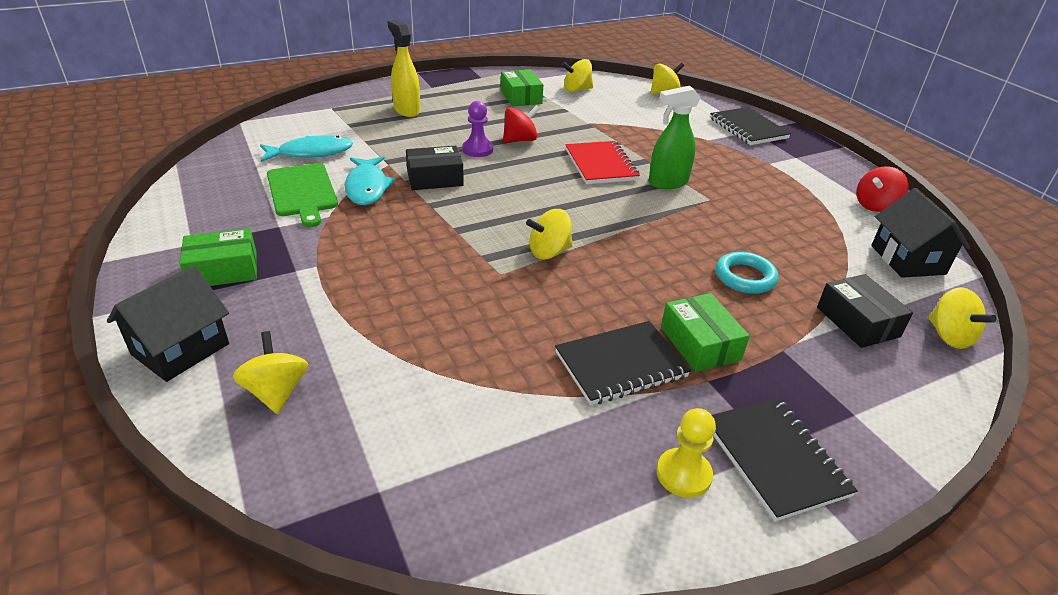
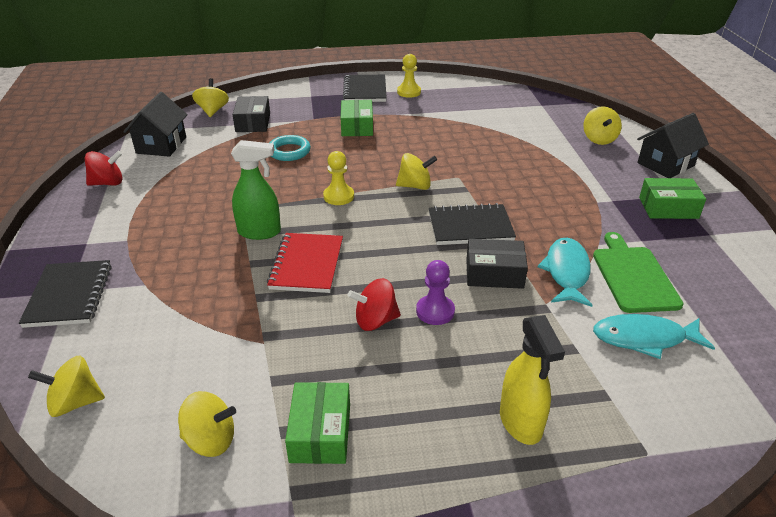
camera: 160 degrees left, 0 degrees up
(620, 365) = (409, 125): black notebook -> black notebook (470, 227)
(626, 226) = (338, 196): none -> yellow pawn

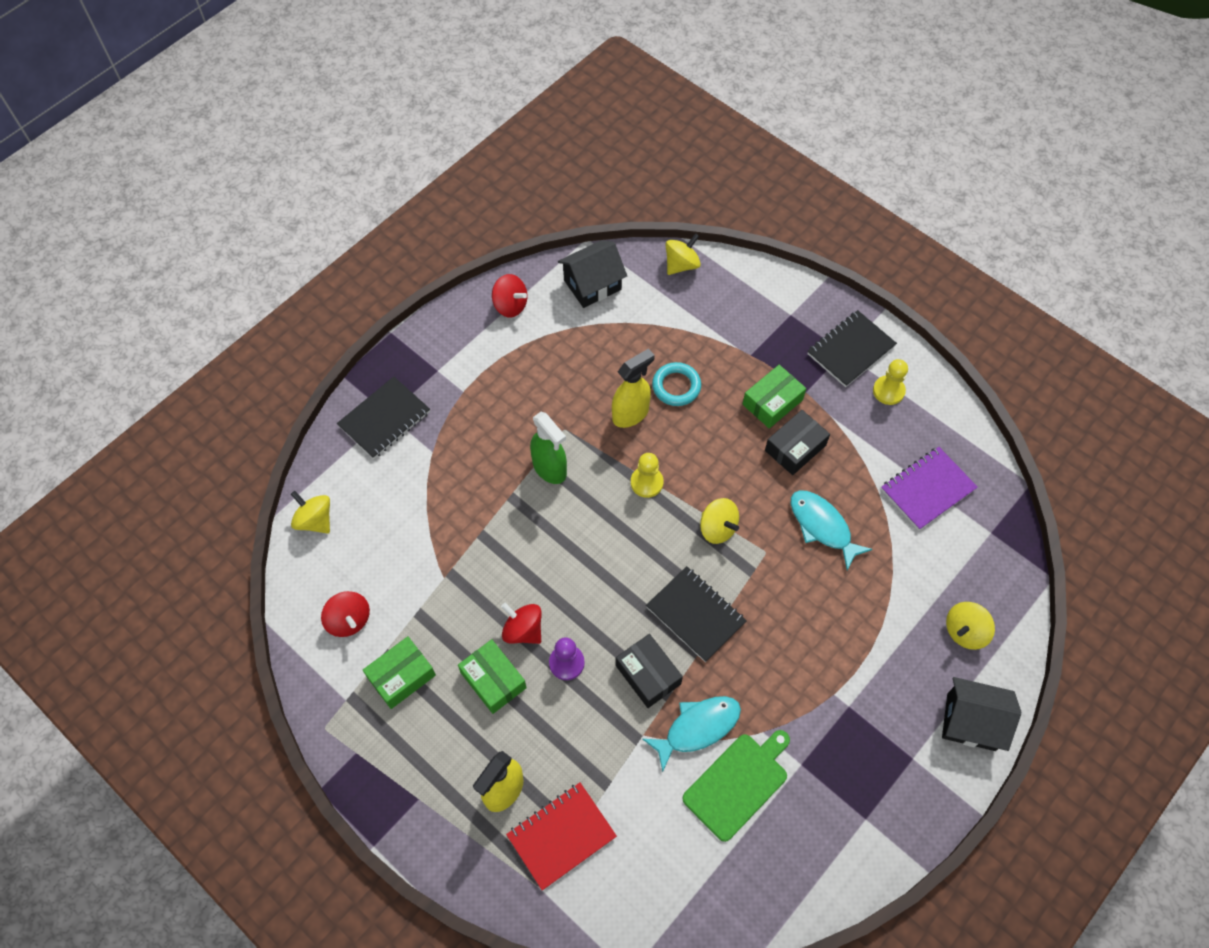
camera: 50 degrees right, 25 degrees up
(210, 440) = (349, 620): yellow spinning top -> red spinning top
(253, 122) = (694, 315): black box -> black box (795, 448)
(278, 177) = (631, 414): none -> yellow spray bottle
(307, 265) = (542, 535): red notebook -> red notebook (561, 836)
(489, 109) = (927, 489): none -> purple notebook
(644, 338) = (660, 830): turquoise fish -> turquoise fish (822, 526)
(668, 208) = (881, 762): green box -> green box (493, 680)

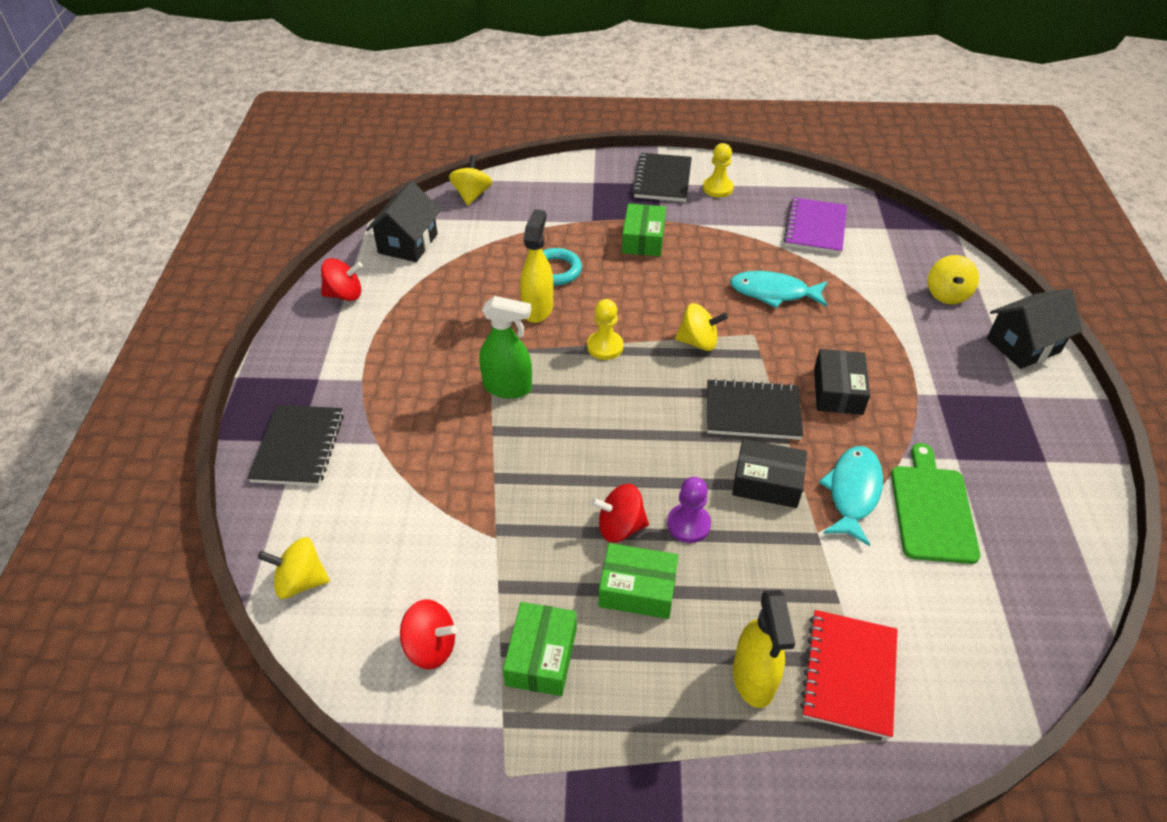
camera: 40 degrees left, 15 degrees down
(795, 448) = (694, 257): black box -> black box (838, 391)

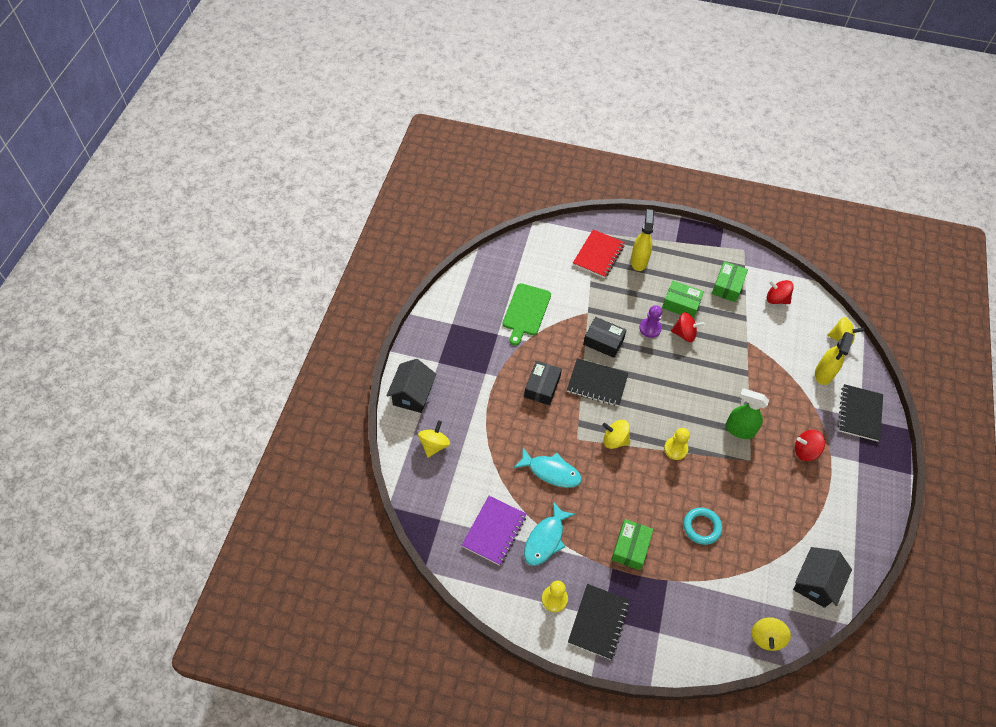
camera: 170 degrees left, 10 degrees up
(344, 294) = (855, 535): red spinning top -> red spinning top (805, 451)
(538, 309) = (717, 491): yellow spray bottle -> yellow spray bottle (823, 374)
(853, 492) = (561, 327): turquoise fish -> turquoise fish (545, 539)
(1023, 345) = (412, 395): black house -> black house turned 60 degrees counterclockwise

